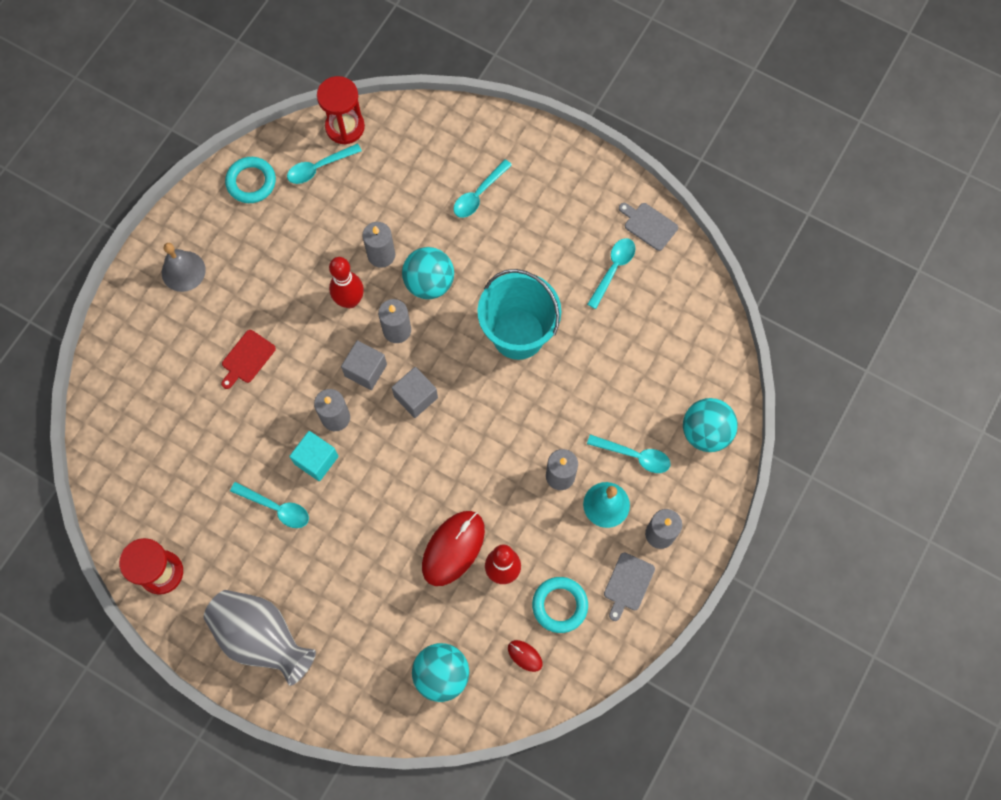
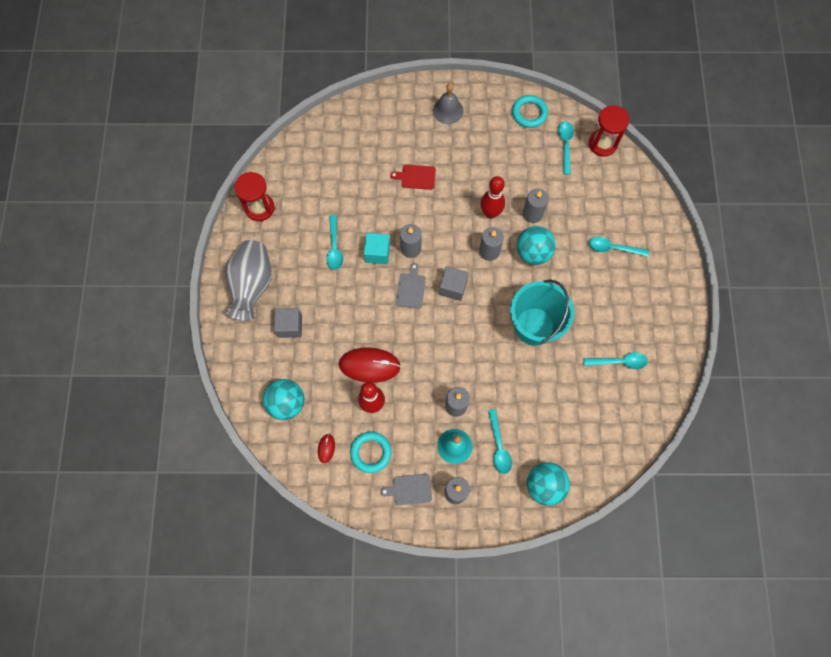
camera: 60 degrees right, 0 degrees up
(319, 167) = (565, 145): turquoise spoon -> turquoise spoon turned 60 degrees clockwise
(366, 370) = (451, 248): grey cube -> grey cube (290, 326)
(648, 225) = (666, 368): grey cutting board -> grey cutting board (411, 289)

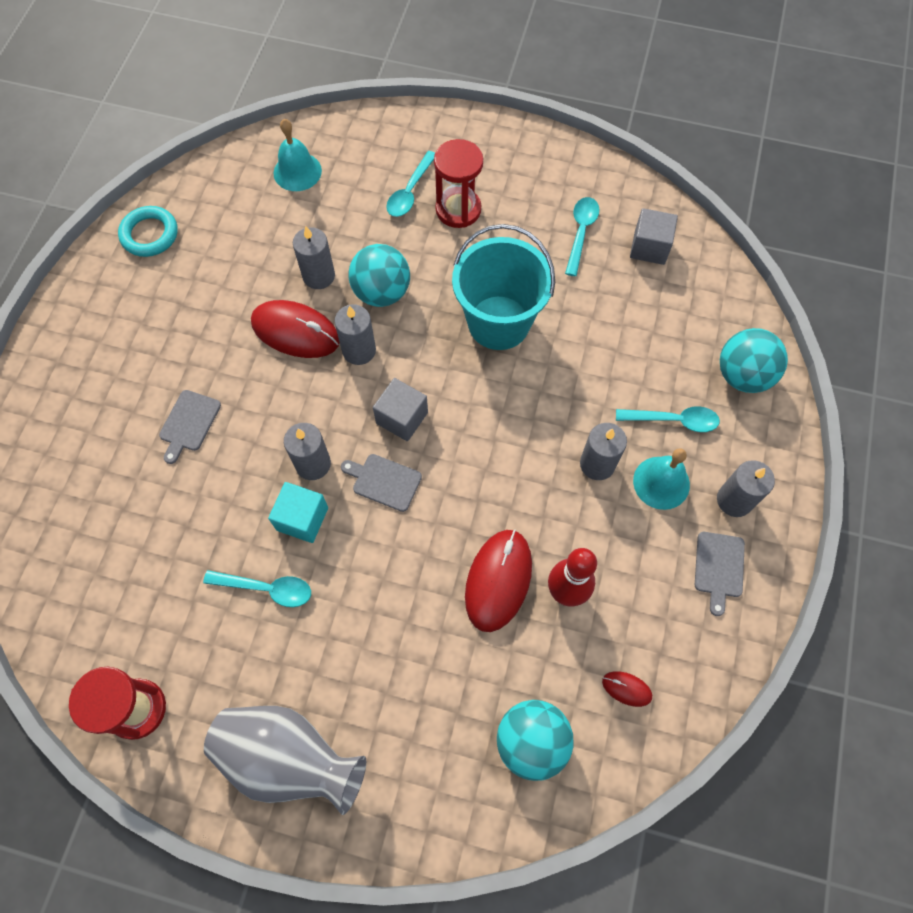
camera: 75 degrees left, 5 degrees down
(290, 326) = (389, 703): grey cube -> grey cube (649, 247)
(371, 452) = (648, 615): turquoise ring -> none
(416, 177) = (189, 423): red cutting board -> grey cutting board
(448, 110) = (90, 345): grey bell -> none
(490, 213) = (295, 332): red bowling pin -> red mouse
(565, 145) = (224, 203): turquoise spoon -> none
(602, 144) = (243, 158): red hourglass -> red hourglass (458, 209)
(604, 178) = (297, 171): none -> turquoise bell

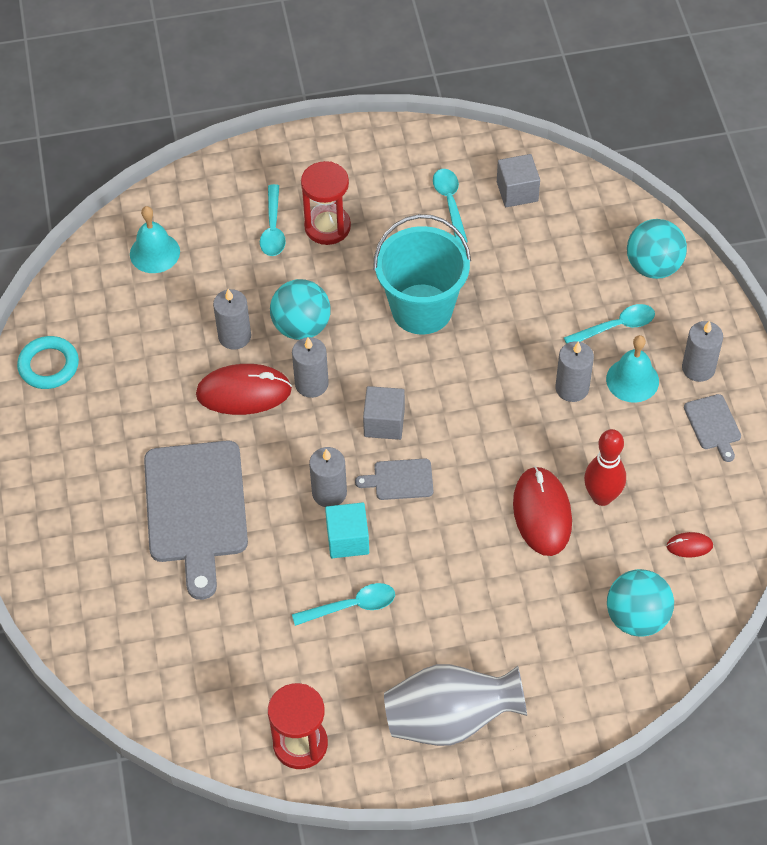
camera: 25 degrees left, 10 degrees down
(189, 423) = (196, 508): grey cutting board -> grey cutting board, size x2.24

